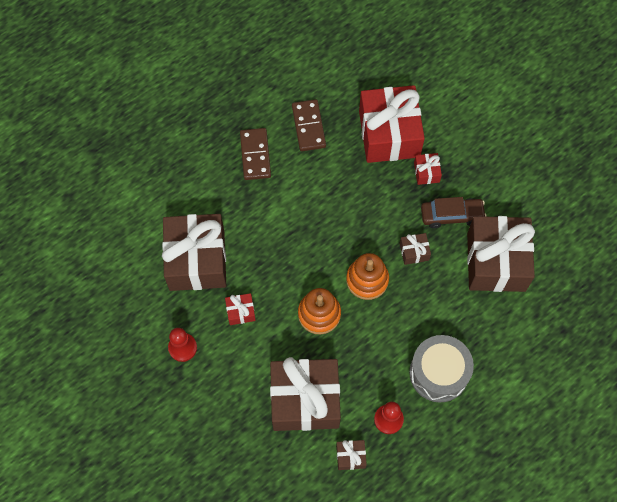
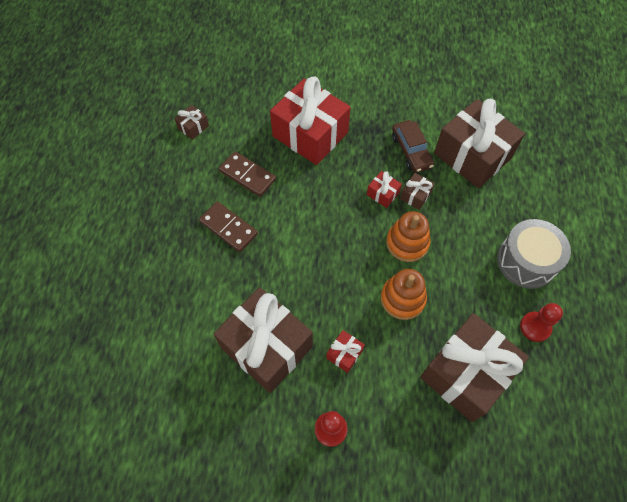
camera: 45 degrees left, 5 degrees down
(350, 456) = (544, 382): brown gift -> brown gift (193, 127)
(426, 172) = (363, 138): red gift -> red gift (383, 194)
(451, 215) = (411, 151): brown car -> brown car turned 120 degrees clockwise

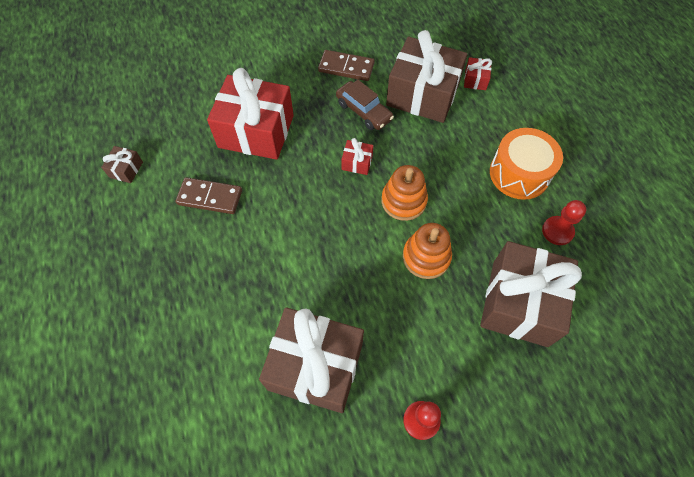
camera: 25 degrees left, 0 degrees up
(229, 228) = (215, 260): brown domino -> brown domino (346, 67)
(344, 354) = (397, 337): red gift -> red gift (475, 80)
(415, 196) = (389, 152): brown gift -> none
(526, 261) = (519, 173): grey drum -> orange drum

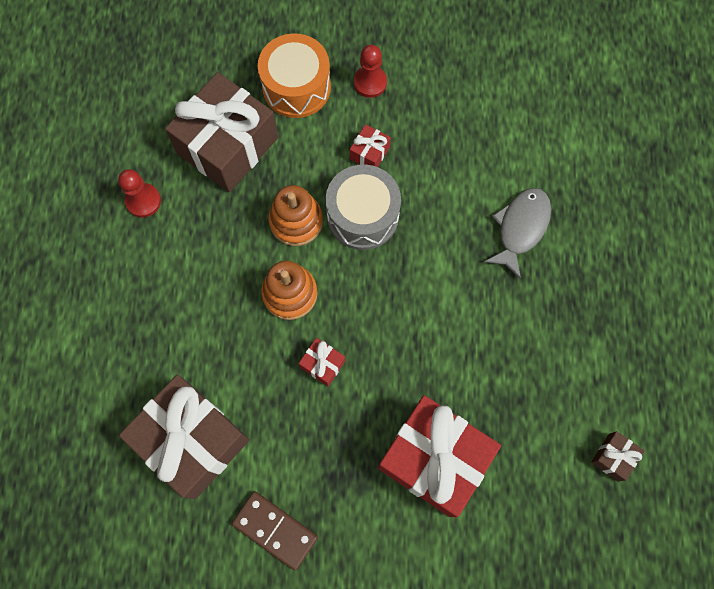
camera: 160 degrees left, 10 degrees up
(210, 197) = (514, 378): brown domino -> none
(229, 317) = (520, 228): none -> grey fish
(315, 366) = (448, 155): brown gift -> none
(364, 111) = (282, 441): brown car -> none
(372, 281) = (363, 216): none -> grey drum
(475, 80) = (109, 440): red gift -> red gift (369, 153)
(519, 173) = (140, 281): orange drum -> orange drum (296, 87)

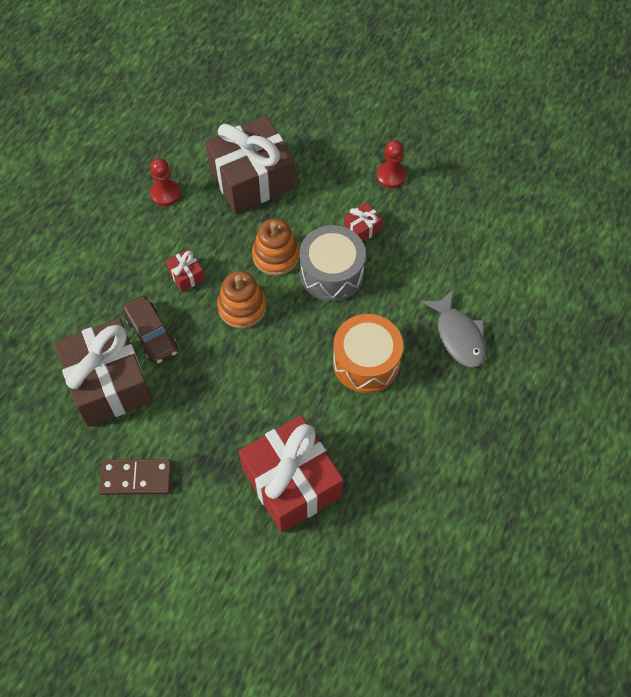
camera: 25 degrees right, 10 degrees down
(210, 366) = (152, 334): none -> brown car
(275, 530) = (136, 478): brown domino -> brown domino turned 60 degrees counterclockwise
(296, 87) = (329, 156): orange drum -> orange drum (366, 362)
(322, 364) = (240, 371): red gift -> red gift (186, 275)
(520, 228) = (458, 336): grey fish -> grey fish turned 105 degrees clockwise
(613, 457) = (444, 549): brown gift -> none

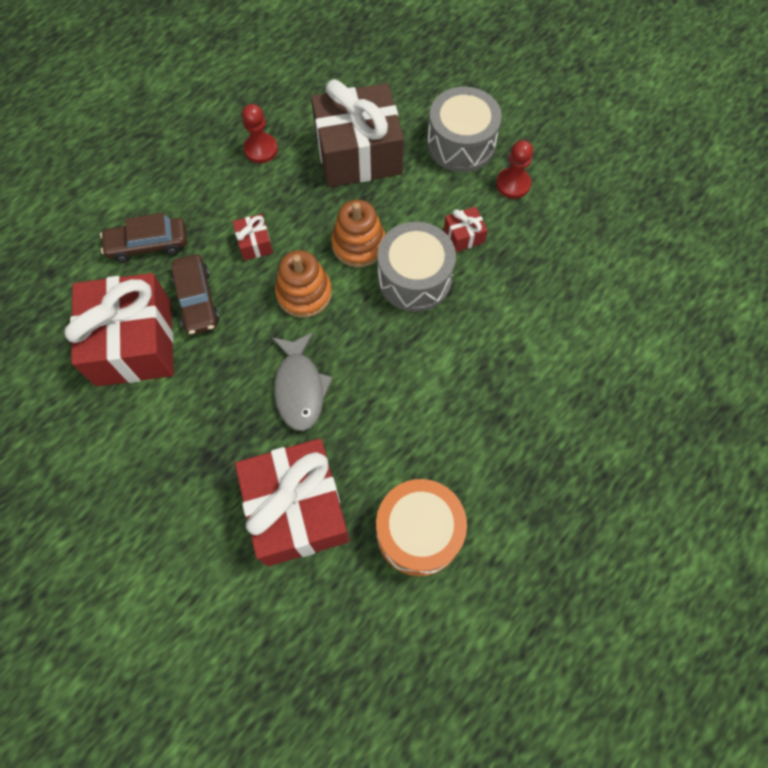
camera: 15 degrees right, 5 degrees up
(92, 298) = (148, 244): none -> brown car
(109, 383) = (134, 343): brown gift -> red gift
(136, 478) = (128, 458): brown domino -> none
(337, 151) = (461, 143): none -> grey drum
(366, 362) = (423, 390): orange drum -> orange drum (419, 532)
(458, 336) = (538, 385): grey fish -> grey fish (300, 388)

